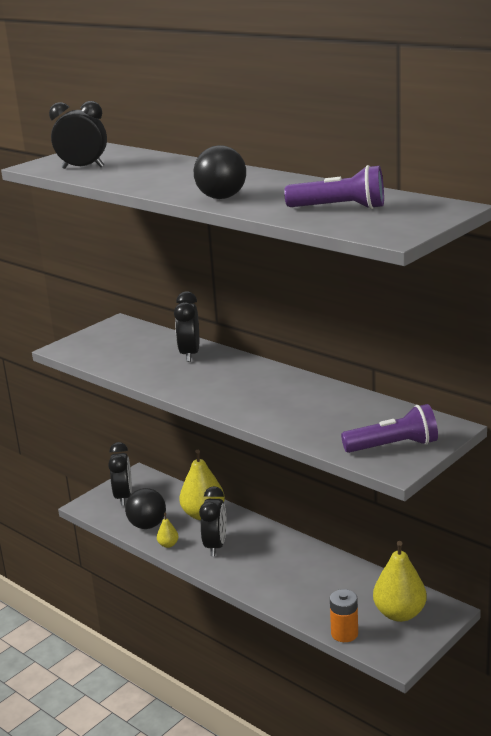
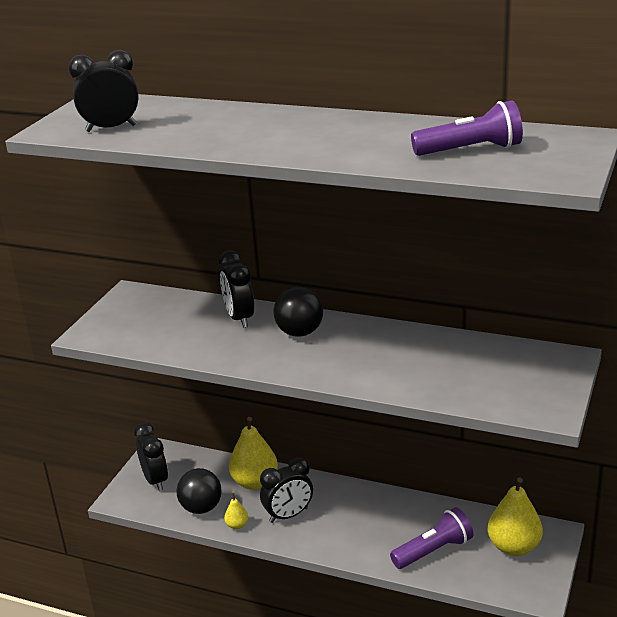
camera: 20 degrees left, 5 degrees up
(215, 546) = (288, 515): black clock -> black clock turned 75 degrees clockwise
(222, 198) = (324, 151): black ball -> black ball (300, 332)
(344, 633) = (474, 582): orange battery -> none
(393, 446) = (531, 388): purple flashlight -> purple flashlight (433, 550)

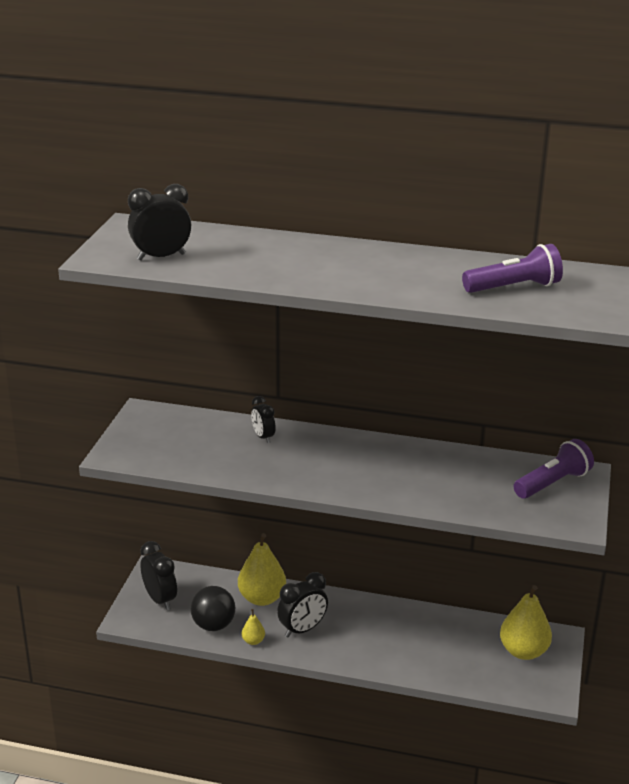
camera: 10 degrees left, 0 degrees up
(239, 318) = (263, 437): black clock -> black clock, size x0.63
(300, 332) = (326, 451): black ball -> none
(433, 550) = (449, 658): purple flashlight -> purple flashlight (552, 483)

